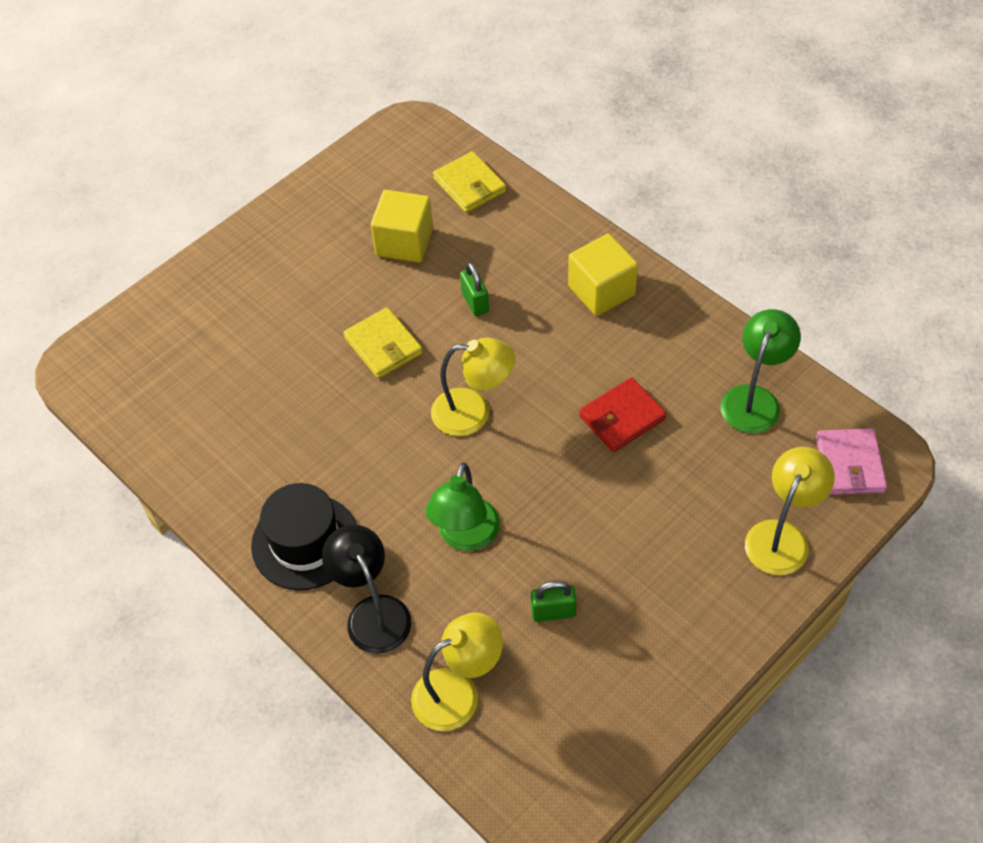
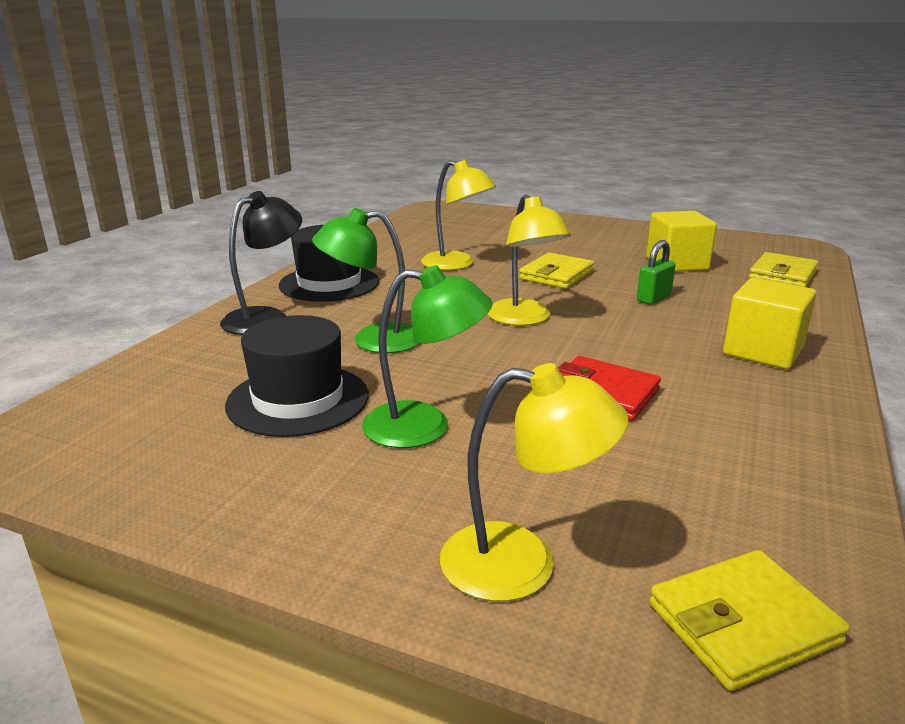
camera: 65 degrees right, 30 degrees down
(458, 692) = (181, 368): yellow lamp -> yellow lamp (456, 264)
(553, 612) = (298, 400): green padlock -> black hat
(754, 399) = (751, 487): green lamp -> green lamp (425, 426)
(849, 464) = (743, 624): pink wallet -> yellow wallet

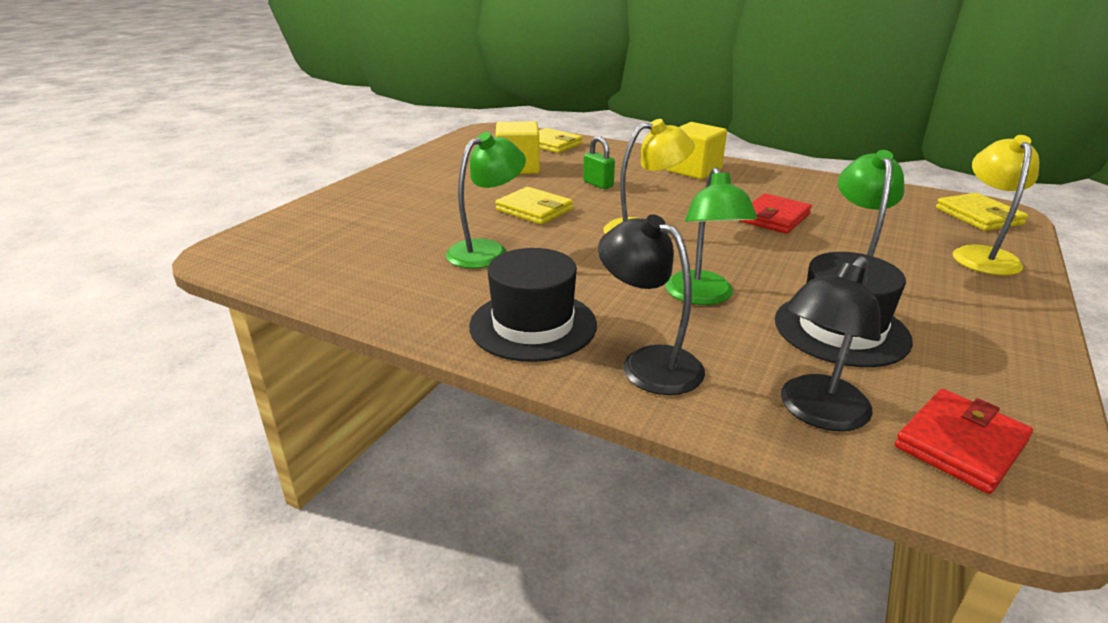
camera: 85 degrees left, 5 degrees up
(98, 426) = (960, 444): none -> red wallet
(173, 372) = (816, 413): none -> black lamp
(456, 264) = (487, 250): yellow lamp -> green lamp

